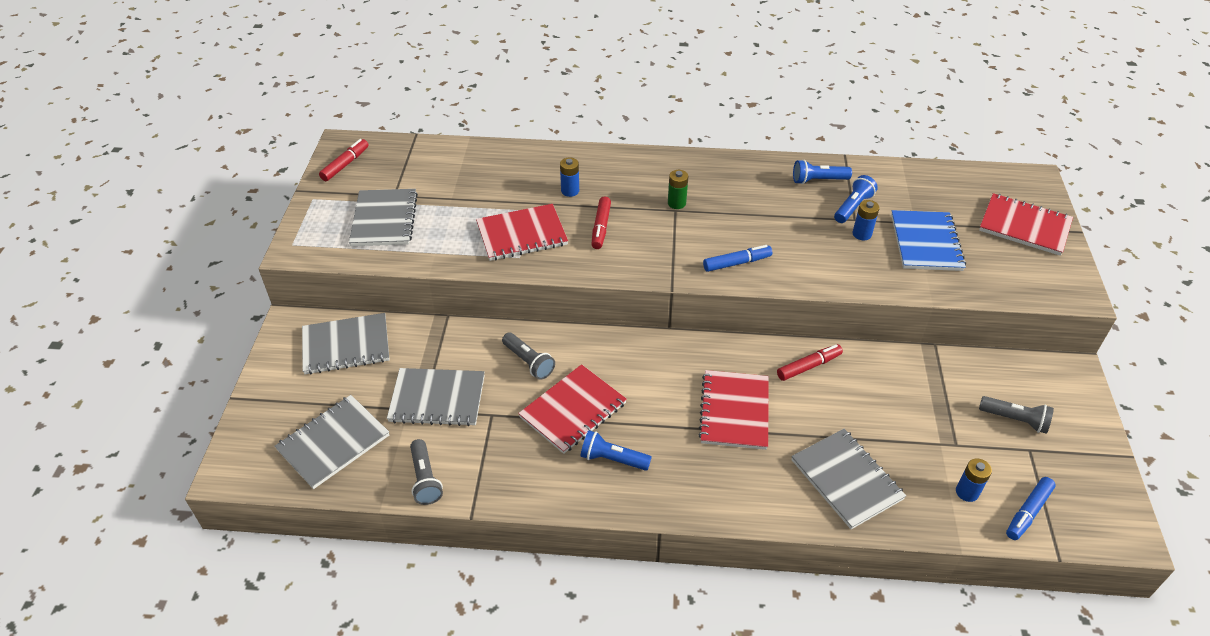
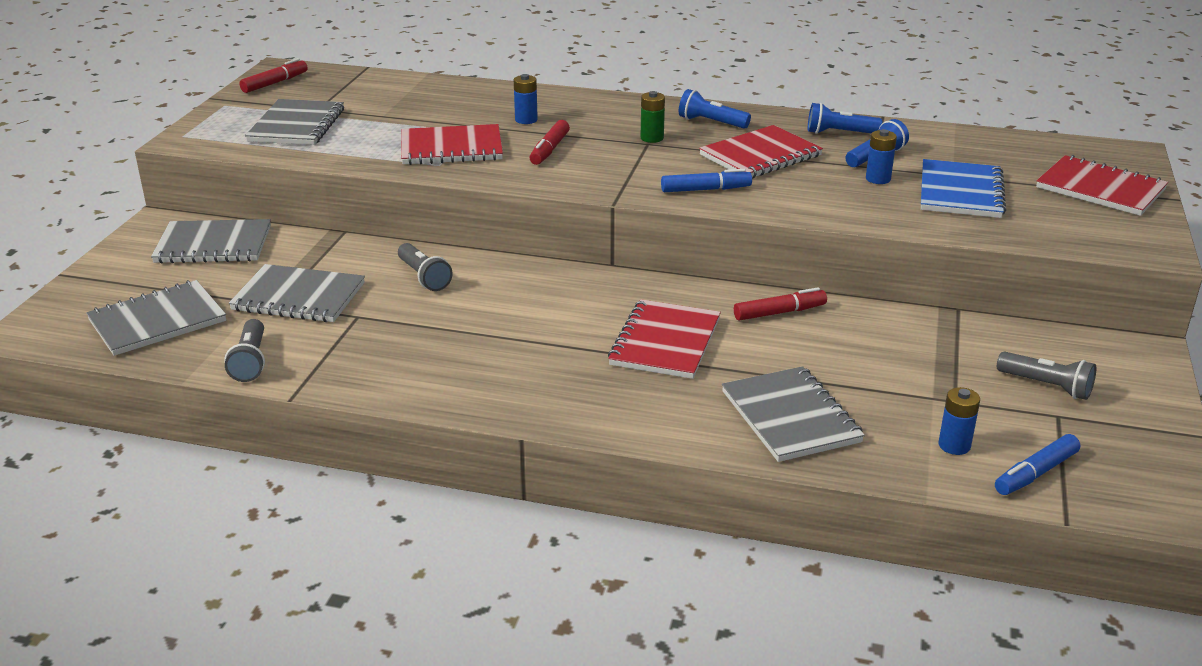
camera: 10 degrees right, 15 degrees down
(573, 410) = (459, 322): red notebook -> red notebook (760, 155)
(612, 459) = (490, 368): blue flashlight -> blue flashlight (711, 122)

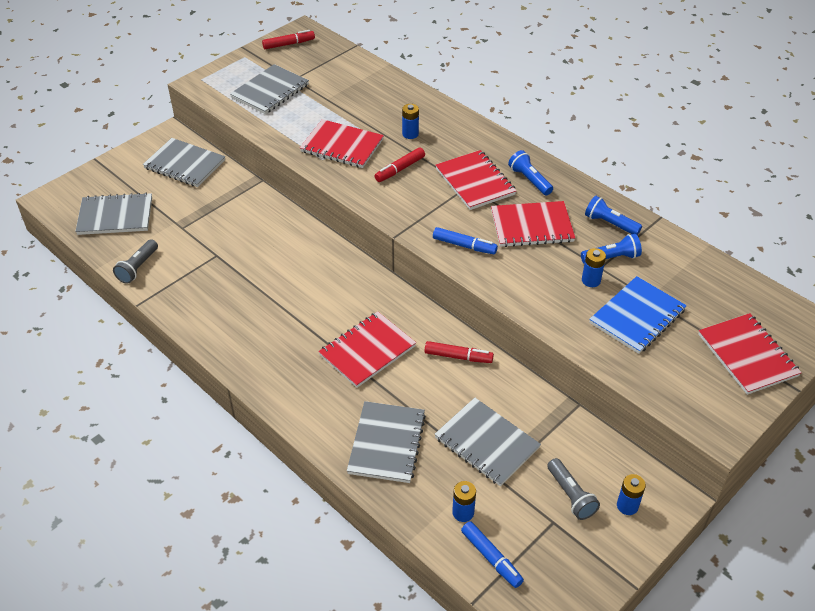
camera: 30 degrees right, 15 degrees up
(298, 297) = (197, 226): grey notebook -> grey notebook (486, 443)
(424, 277) = (275, 238): grey flashlight -> none
(652, 138) = (475, 182): green battery -> red notebook
(1035, 473) = (491, 558): blue marker -> blue marker turned 120 degrees counterclockwise
(1111, 373) = (627, 506): none -> blue battery

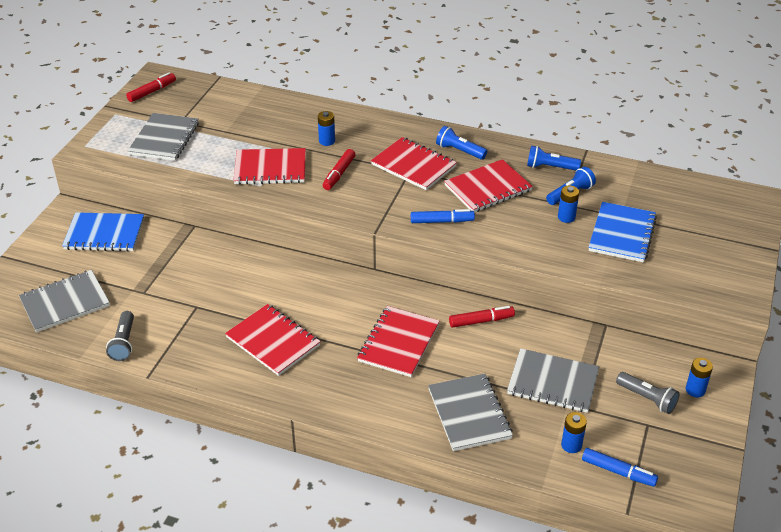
camera: 25 degrees left, 5 degrees down
(184, 164) = (104, 234): grey notebook -> blue notebook
(747, 355) = (723, 236): red notebook -> red notebook (273, 341)

